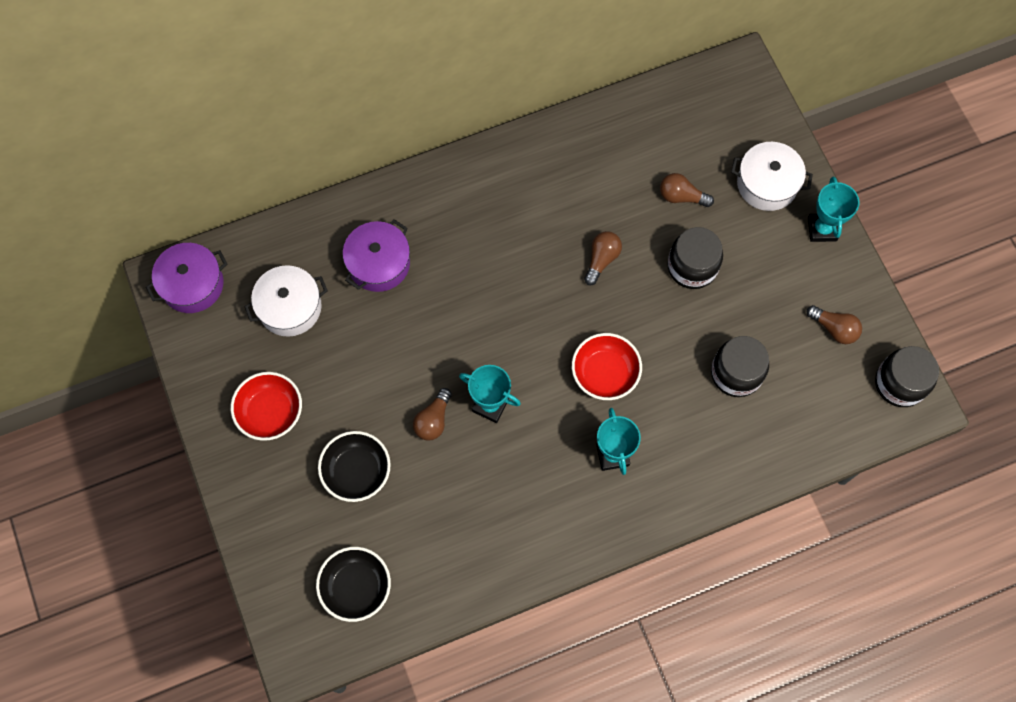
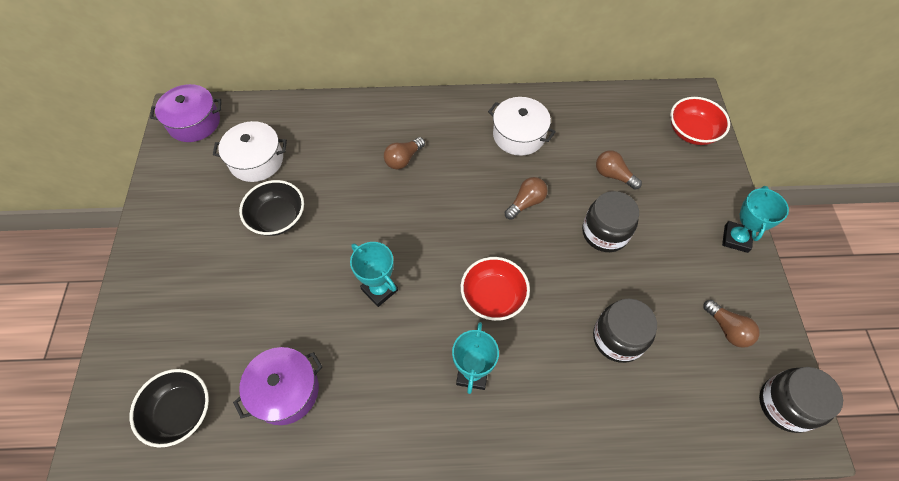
camera: 20 degrees right, 10 degrees down
(270, 412) = (196, 233): red bowl -> red bowl (692, 132)
(357, 471) = (238, 306): black bowl -> black bowl (277, 218)
(379, 263) = (341, 150): purple pot -> purple pot (285, 391)
(433, 420) = (325, 285): brown light bulb -> brown light bulb (403, 159)
(767, 184) = (693, 187): white pot -> white pot (519, 135)

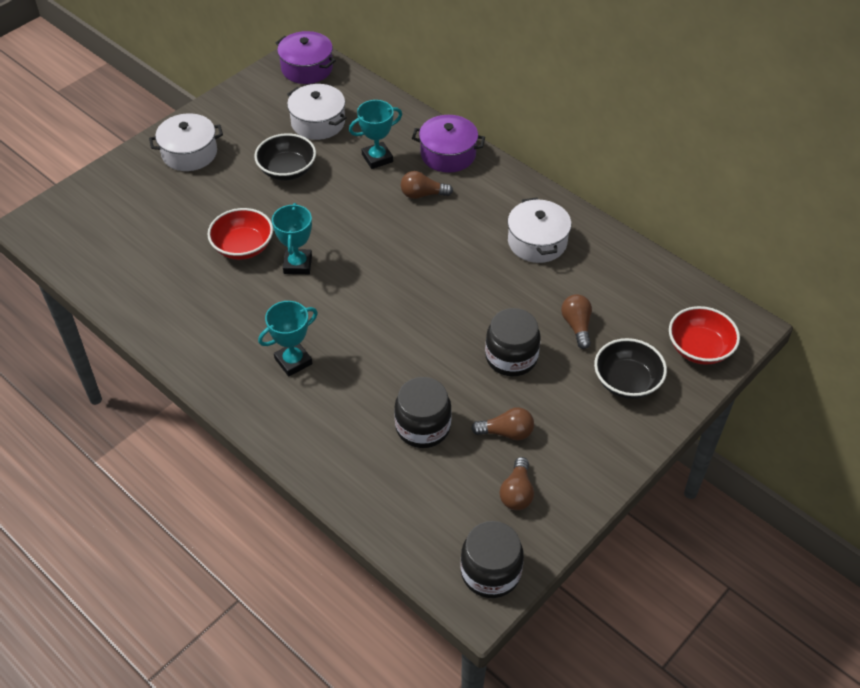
camera: 45 degrees right, 10 degrees down
(174, 267) = (189, 153): none -> white pot
(180, 412) = (102, 238): black bowl -> black bowl (627, 381)
(285, 391) = (170, 275): purple pot -> purple pot (448, 154)
(493, 297) = (368, 330): red bowl -> red bowl (243, 247)
(526, 203) = (476, 291): brown light bulb -> brown light bulb (506, 432)
(736, 238) = (618, 447): turquoise trophy -> turquoise trophy (377, 158)

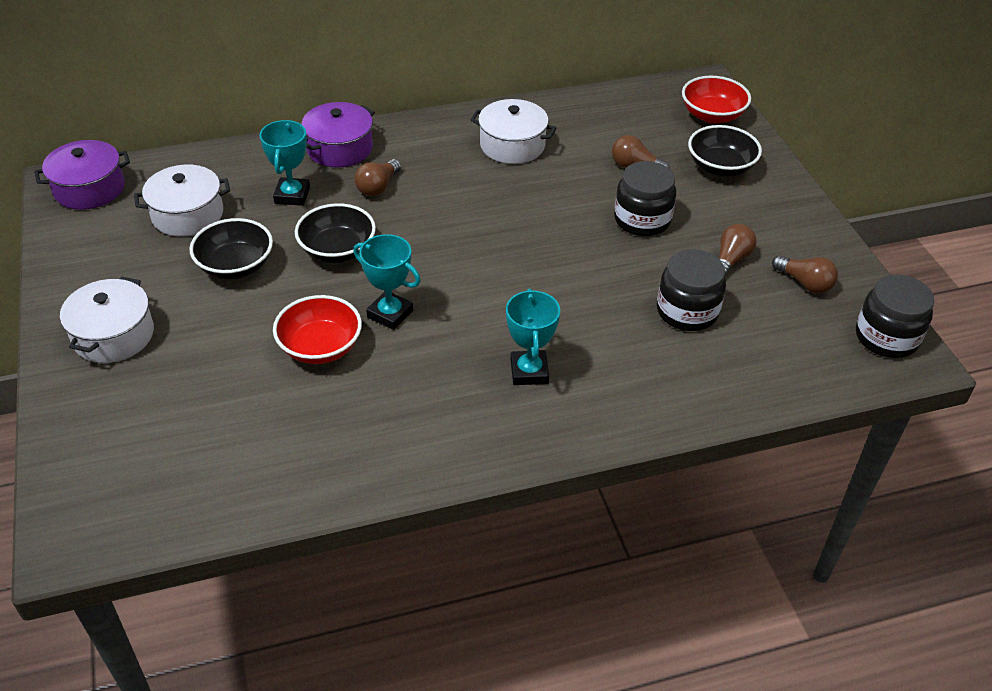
camera: 60 degrees left, 5 degrees down
(339, 208) = (337, 250): none -> black bowl

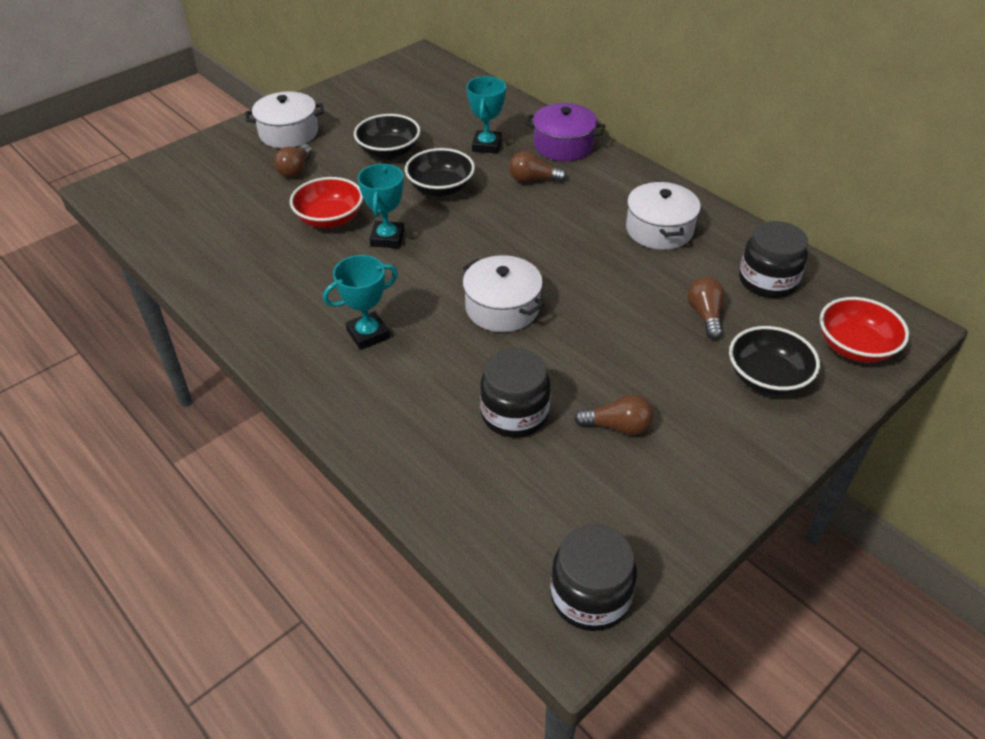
camera: 65 degrees right, 0 degrees up
(89, 189) = (422, 67): purple pot -> none
(187, 214) = (427, 112): white pot -> white pot (502, 308)
(292, 195) = (486, 145): turquoise trophy -> turquoise trophy turned 60 degrees counterclockwise
(642, 220) = (626, 344): black jar -> black jar (767, 281)
(804, 283) = (628, 498): brown light bulb -> brown light bulb (295, 170)

